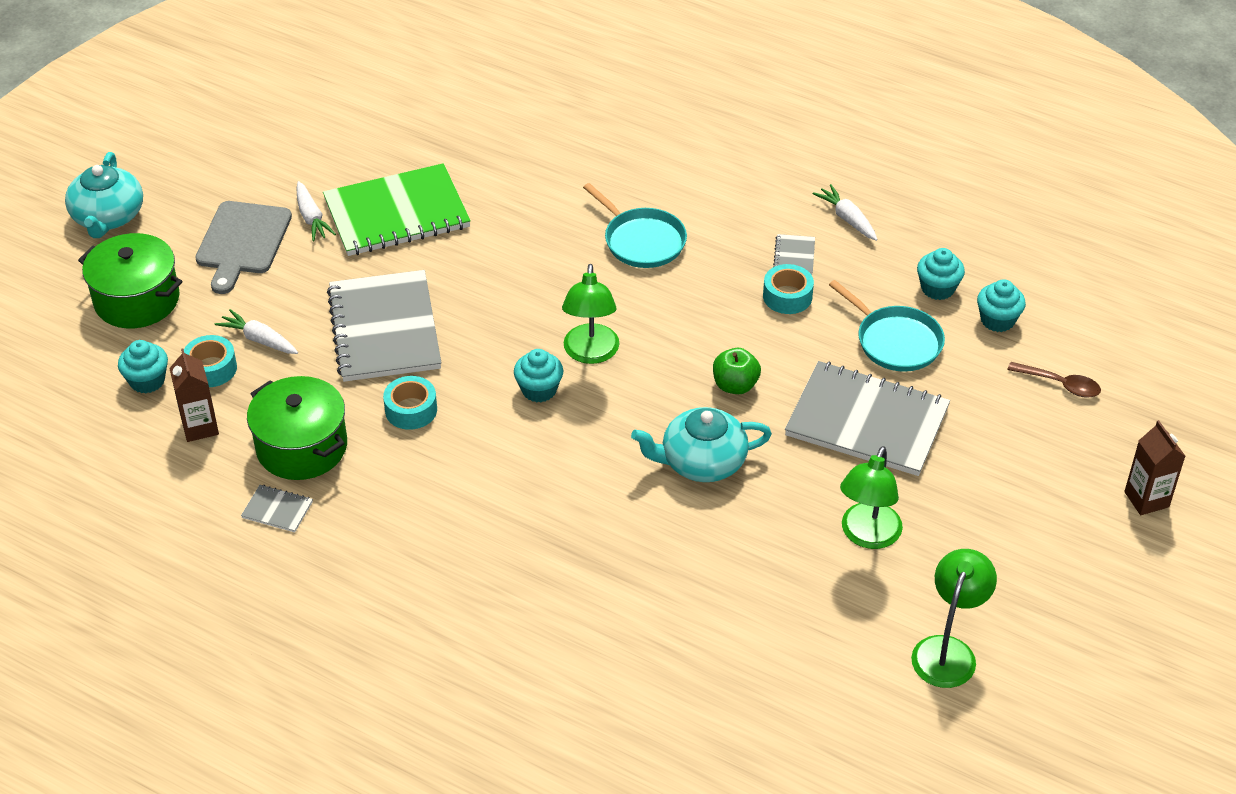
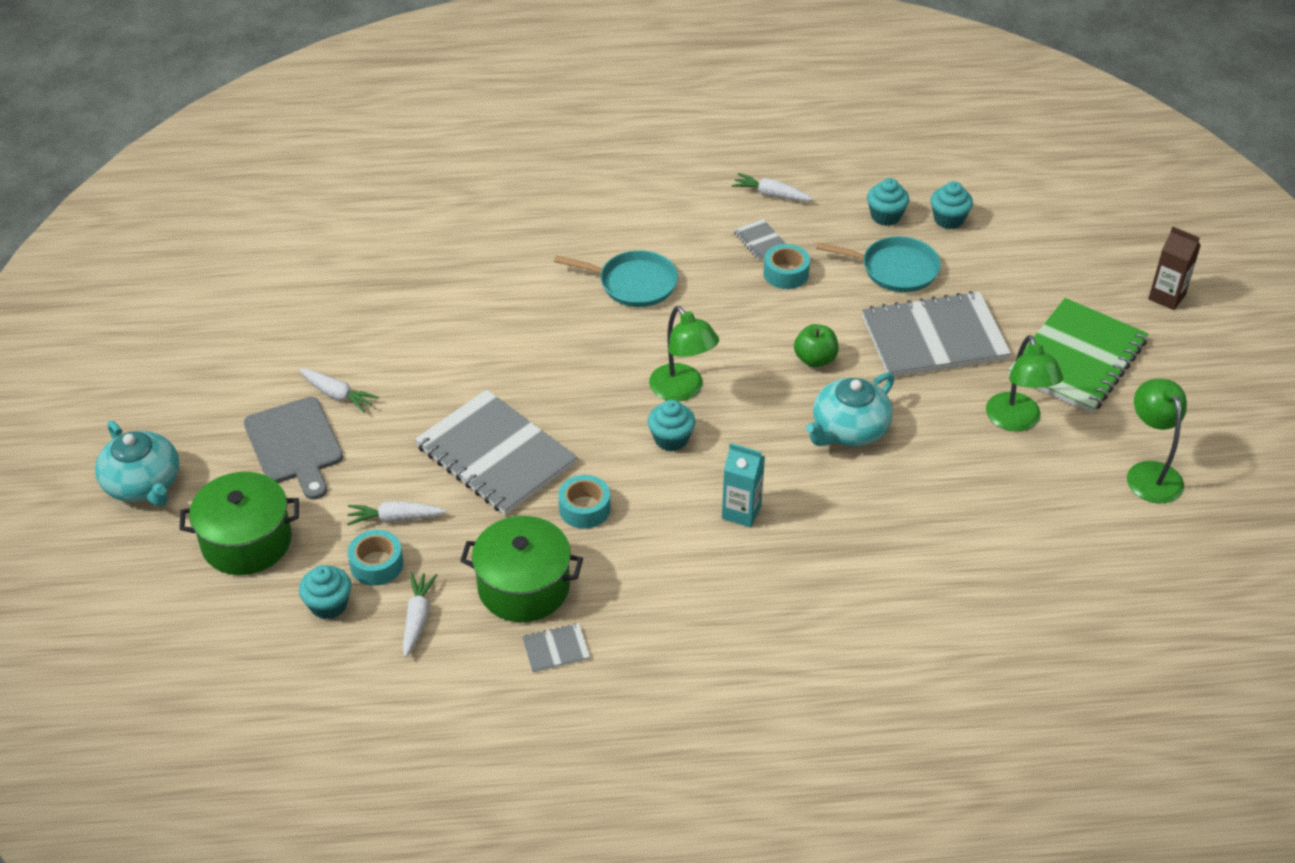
camera: 35 degrees left, 0 degrees up
(200, 427) = (417, 618): brown carton -> white carrot
(397, 213) = (409, 356): green notebook -> green notebook (1077, 358)
(535, 482) = (741, 512): none -> turquoise carton
(1060, 384) = (1035, 245): brown spoon -> none

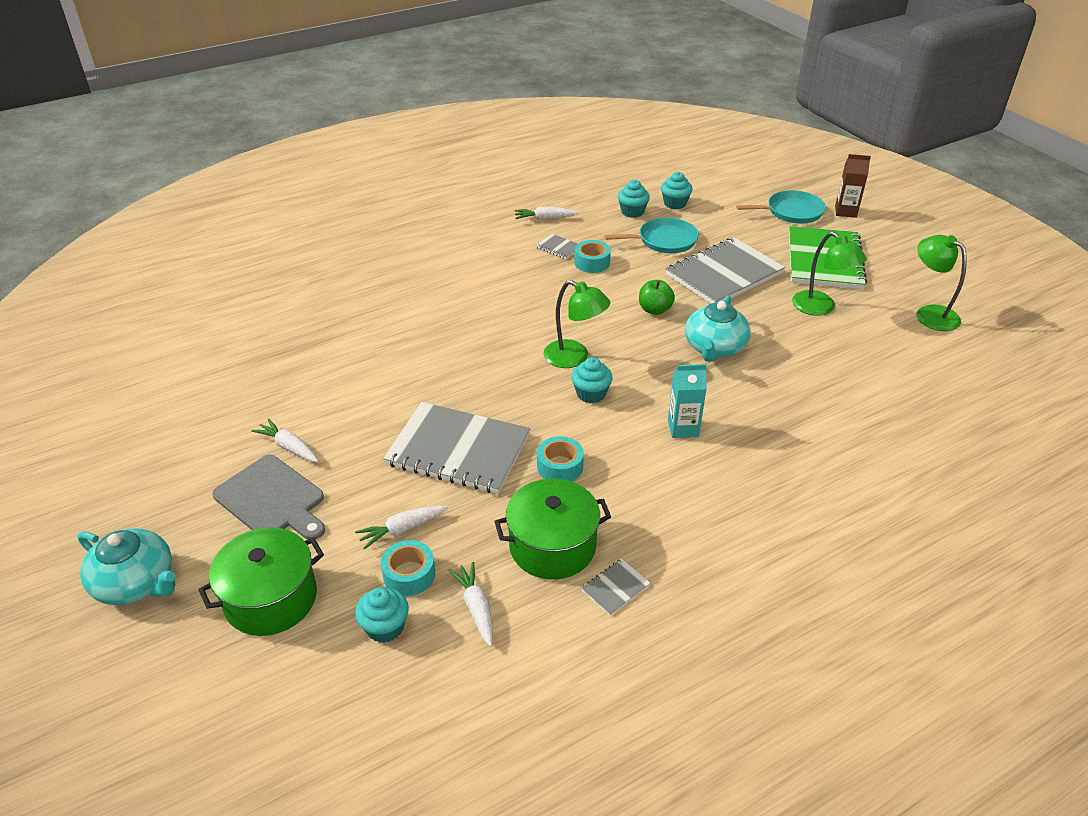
camera: 25 degrees left, 5 degrees down
(337, 395) = (289, 447): white carrot -> white carrot turned 150 degrees counterclockwise
(633, 283) = (485, 298): turquoise pan -> turquoise pan (791, 212)

